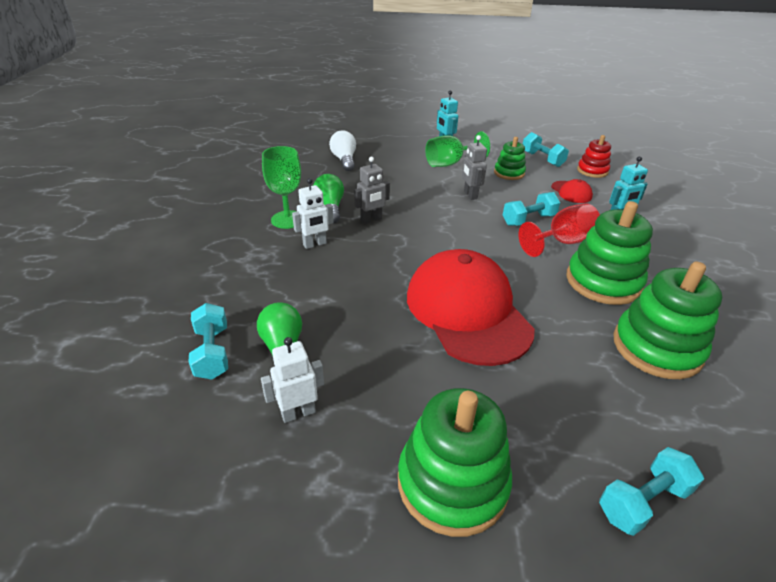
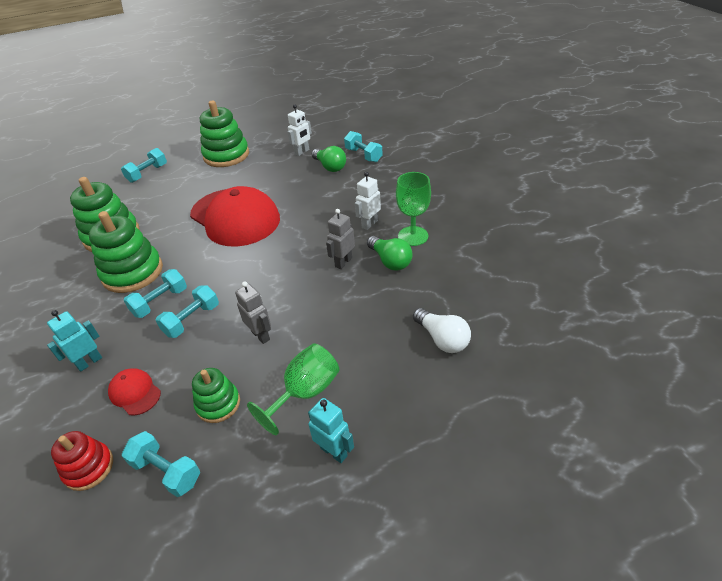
camera: 160 degrees right, 5 degrees up
(562, 242) = (160, 302): red goblet -> turquoise dumbbell

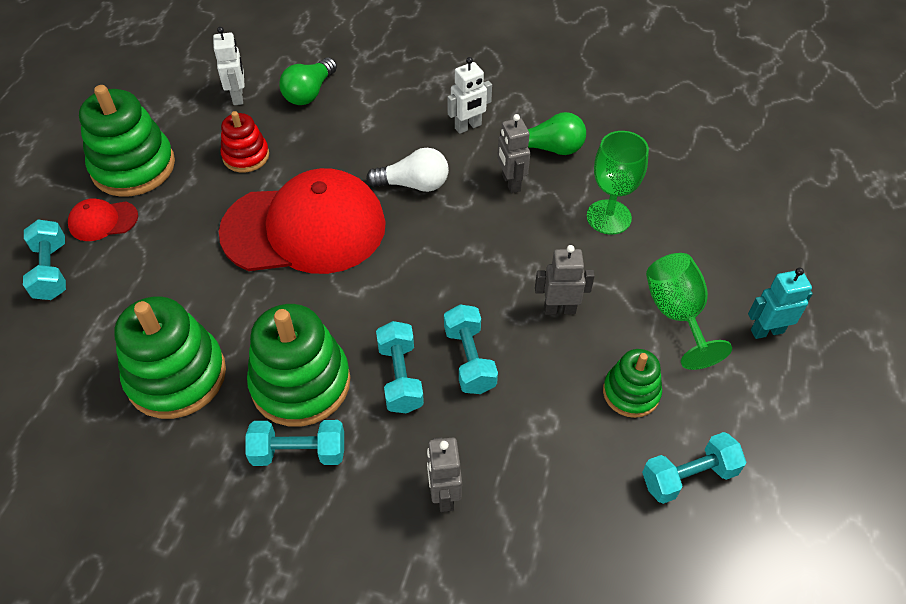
camera: 55 degrees left, 10 degrees up
(89, 362) = (444, 495): turquoise robot -> grey robot
(89, 468) = (627, 550): red stacking toy -> red stacking toy (246, 156)
(135, 393) = (545, 464): red cap -> red cap (103, 221)
(330, 167) = (309, 93): green light bulb -> green light bulb turned 120 degrees clockwise
(363, 155) = (325, 54): turquoise dumbbell -> turquoise dumbbell (299, 452)
(369, 224) = (468, 127): white robot -> white robot turned 105 degrees counterclockwise
(413, 236) = (528, 109): green goblet -> green goblet (608, 217)
(442, 339) = (697, 181): white light bulb -> white light bulb (413, 184)

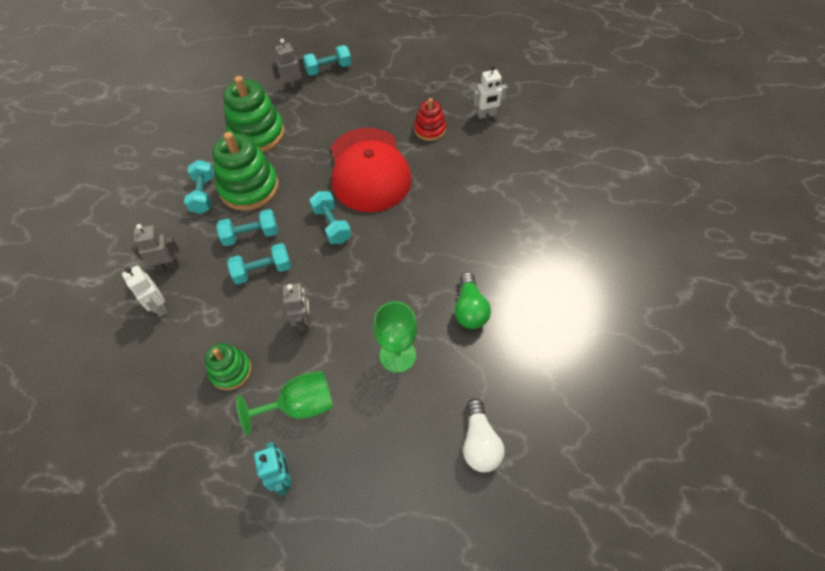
camera: 85 degrees right, 5 degrees up
(103, 221) = (367, 79): red cap -> none
(133, 167) = (412, 81): green stacking toy -> none
(309, 93) = (499, 151): green light bulb -> none
(413, 184) = (416, 223): white light bulb -> white light bulb (479, 443)
(468, 127) = (484, 251): white robot -> white robot (159, 307)
(510, 183) = (426, 284): grey robot -> grey robot (293, 88)
(688, 476) = (161, 408): turquoise dumbbell -> turquoise dumbbell (331, 225)

